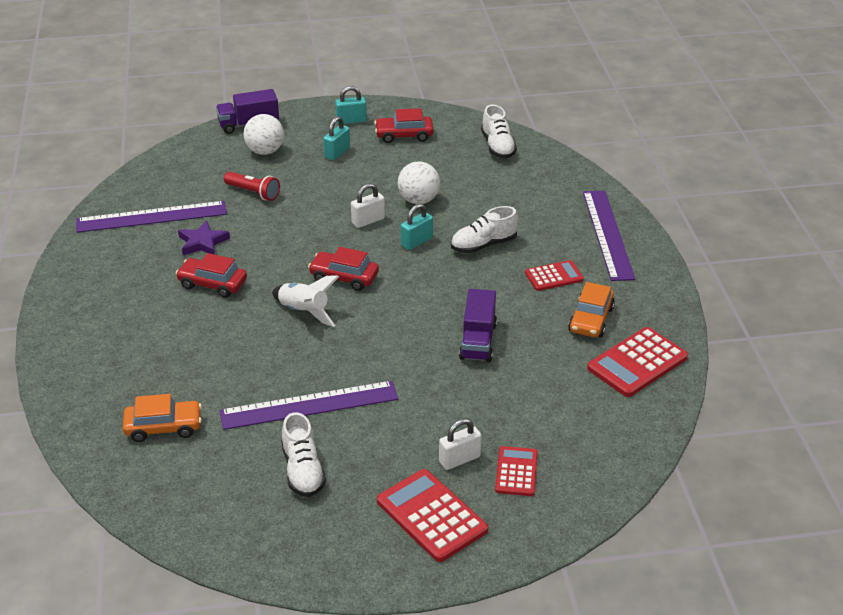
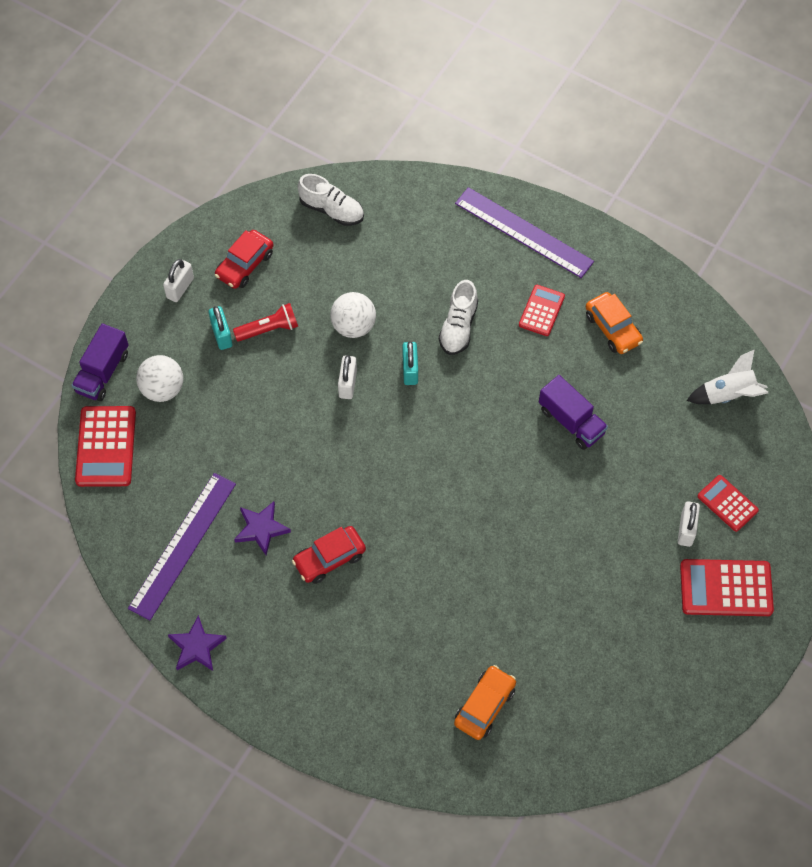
camera: 50 degrees left, 25 degrees up
(75, 262) = (197, 647): none -> purple star
(253, 192) = (221, 441): red flashlight -> red flashlight (269, 329)
(303, 471) = (613, 640): white shoe -> none
(304, 312) = (428, 515): white rocket -> white rocket (728, 394)
(309, 405) = (545, 587): purple ruler -> none
(344, 277) = (409, 456): red car -> none
(351, 121) = (180, 288): turquoise padlock -> white padlock
(637, 363) = (684, 339): red calculator -> red calculator (106, 447)

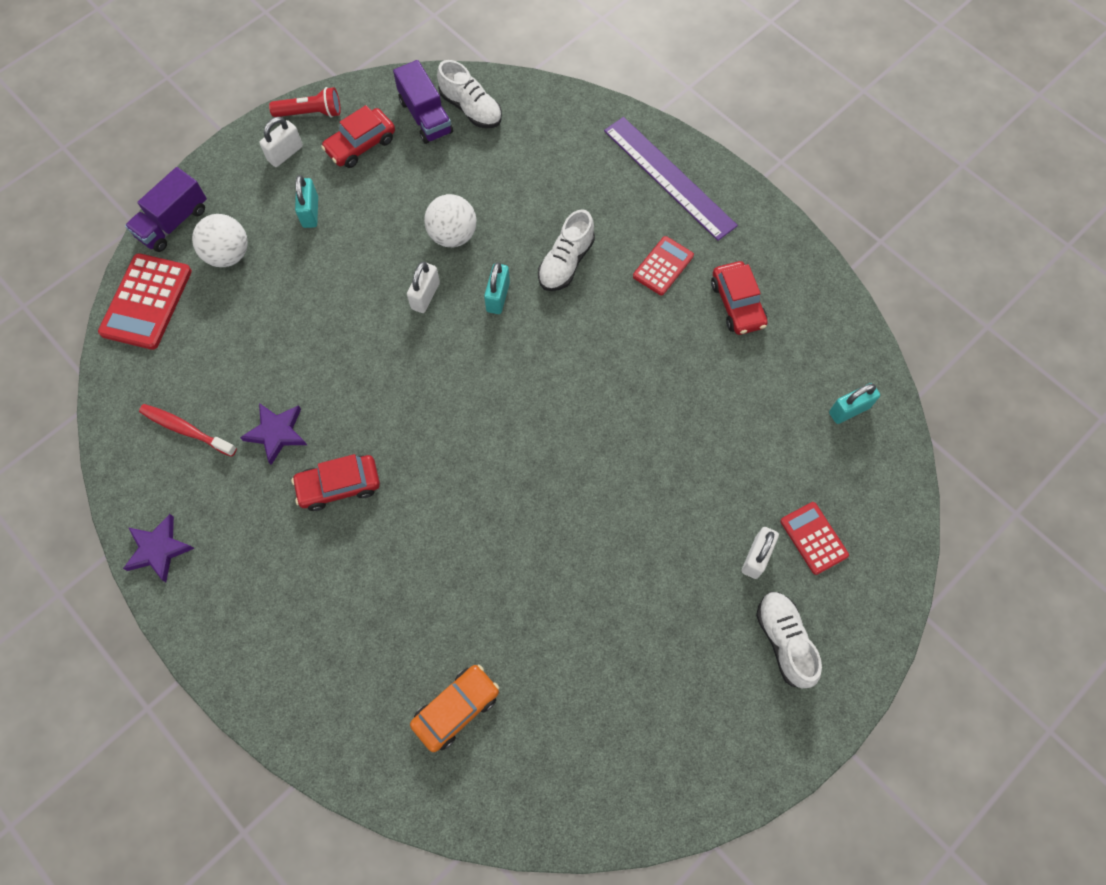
camera: 15 degrees right, 5 degrees up
(182, 545) = (186, 430): purple ruler -> red toothbrush
(269, 329) = (362, 217): red flashlight -> red flashlight (311, 113)
(571, 421) = (659, 397): purple truck -> purple truck (425, 116)
(613, 328) = (737, 304): orange car -> red car
(726, 588) = (784, 641): red calculator -> white shoe
(728, 394) = (849, 410): white rocket -> turquoise padlock

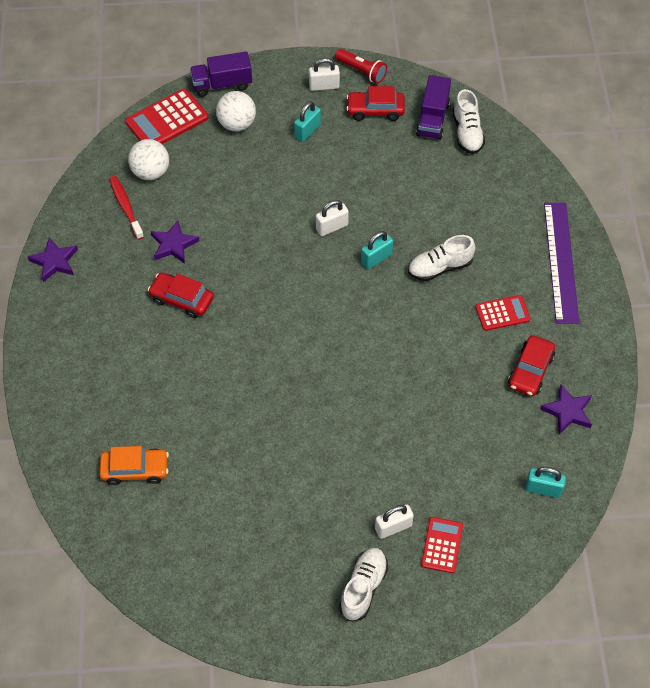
camera: 40 degrees right, 10 degrees down
(453, 235) = (382, 202): white ball -> white ball (151, 172)
(803, 318) = (567, 411): none -> purple star

